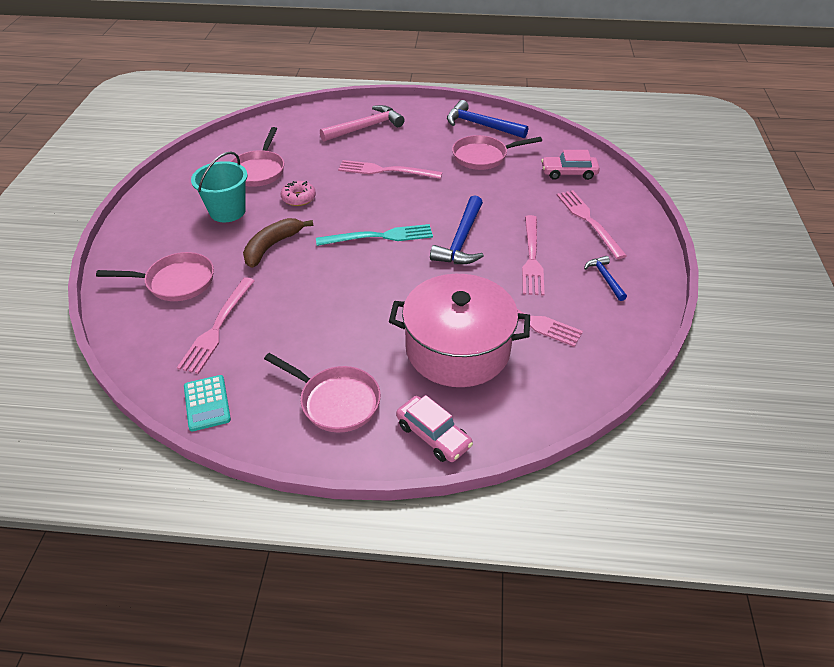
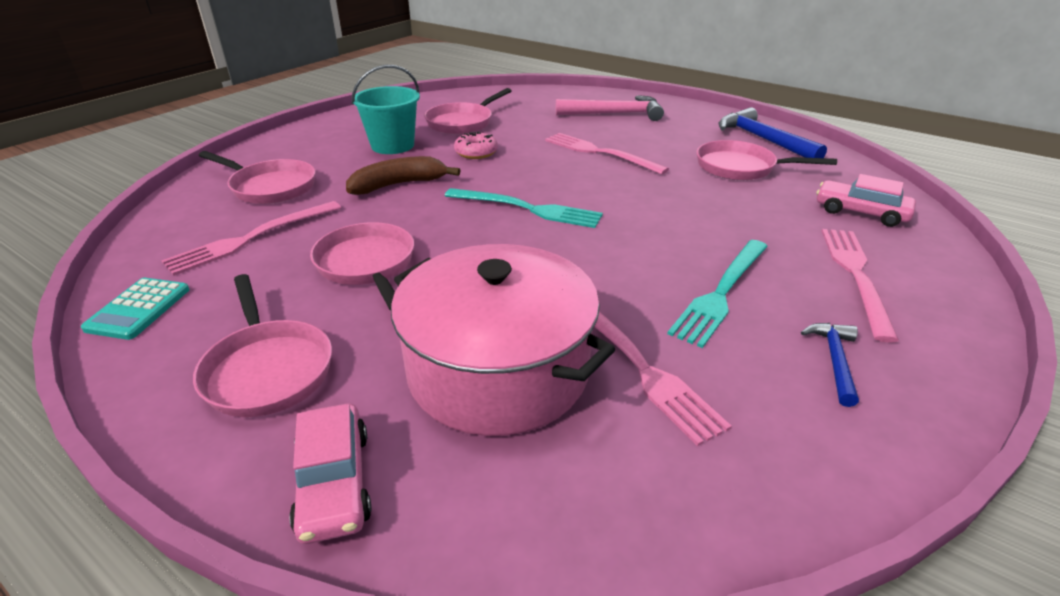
camera: 30 degrees right, 10 degrees down
(320, 316) = (367, 265): none -> pink pan
(461, 240) = (631, 242): blue hammer -> none
(531, 257) = (721, 292): pink fork -> turquoise fork

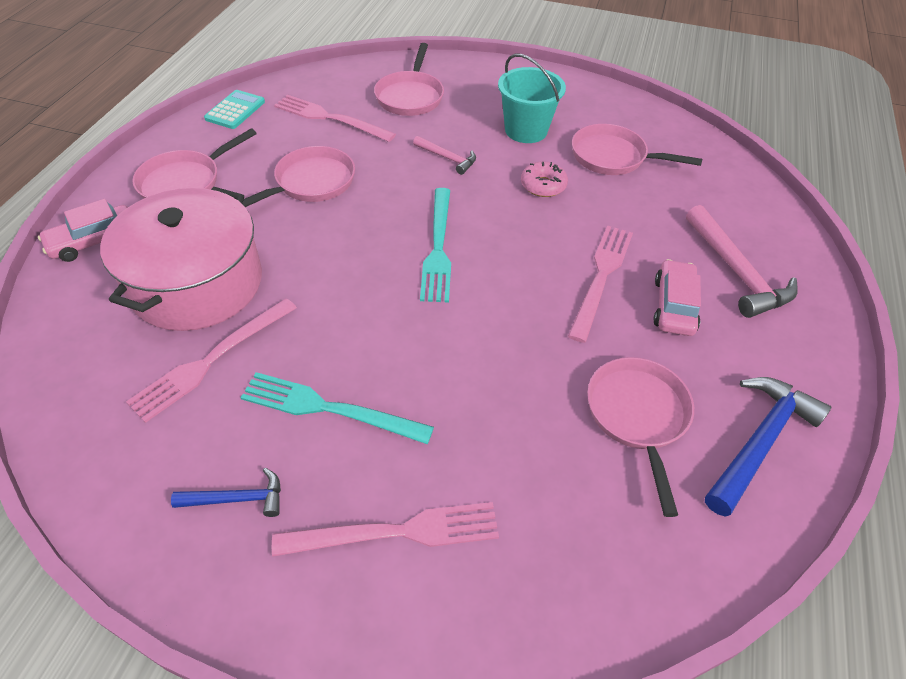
camera: 70 degrees right, 15 degrees up
(138, 309) = (235, 110): turquoise calculator -> turquoise calculator turned 120 degrees clockwise
(399, 184) = (447, 158): brown banana -> pink hammer
(860, 212) = (566, 555): pink car -> pink car (674, 306)

